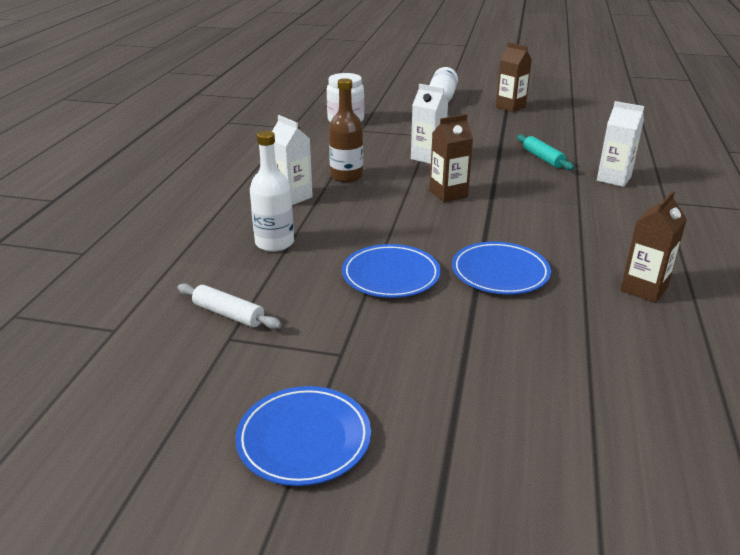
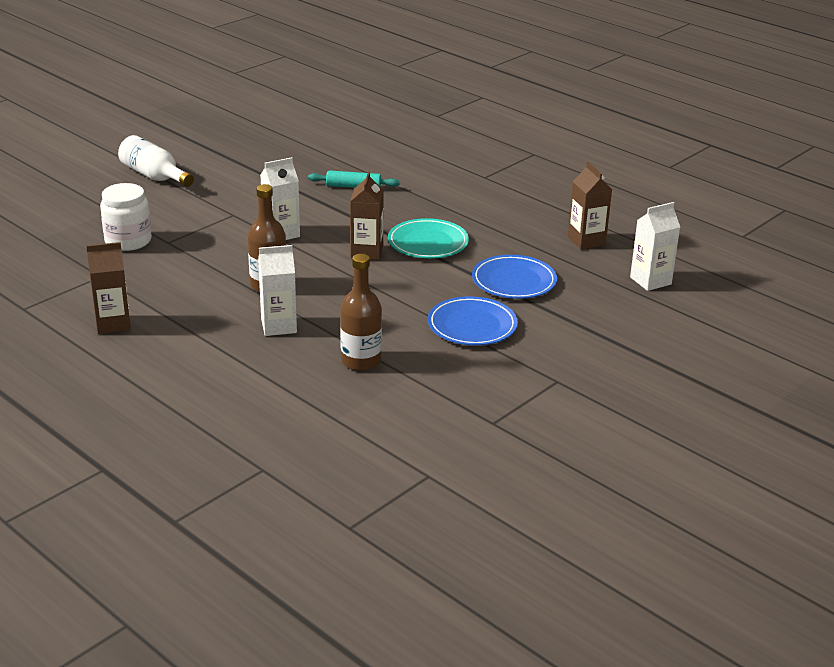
camera: 60 degrees left, 0 degrees up
(228, 314) = (457, 414): white rolling pin -> none
(274, 243) = (361, 361): white bottle -> brown bottle
(304, 439) = (637, 423): blue plate -> none
(504, 213) = (428, 243): none -> turquoise plate
(510, 107) = (223, 152): brown carton -> brown carton (113, 324)
(613, 179) = (426, 177): white carton -> white carton (650, 281)

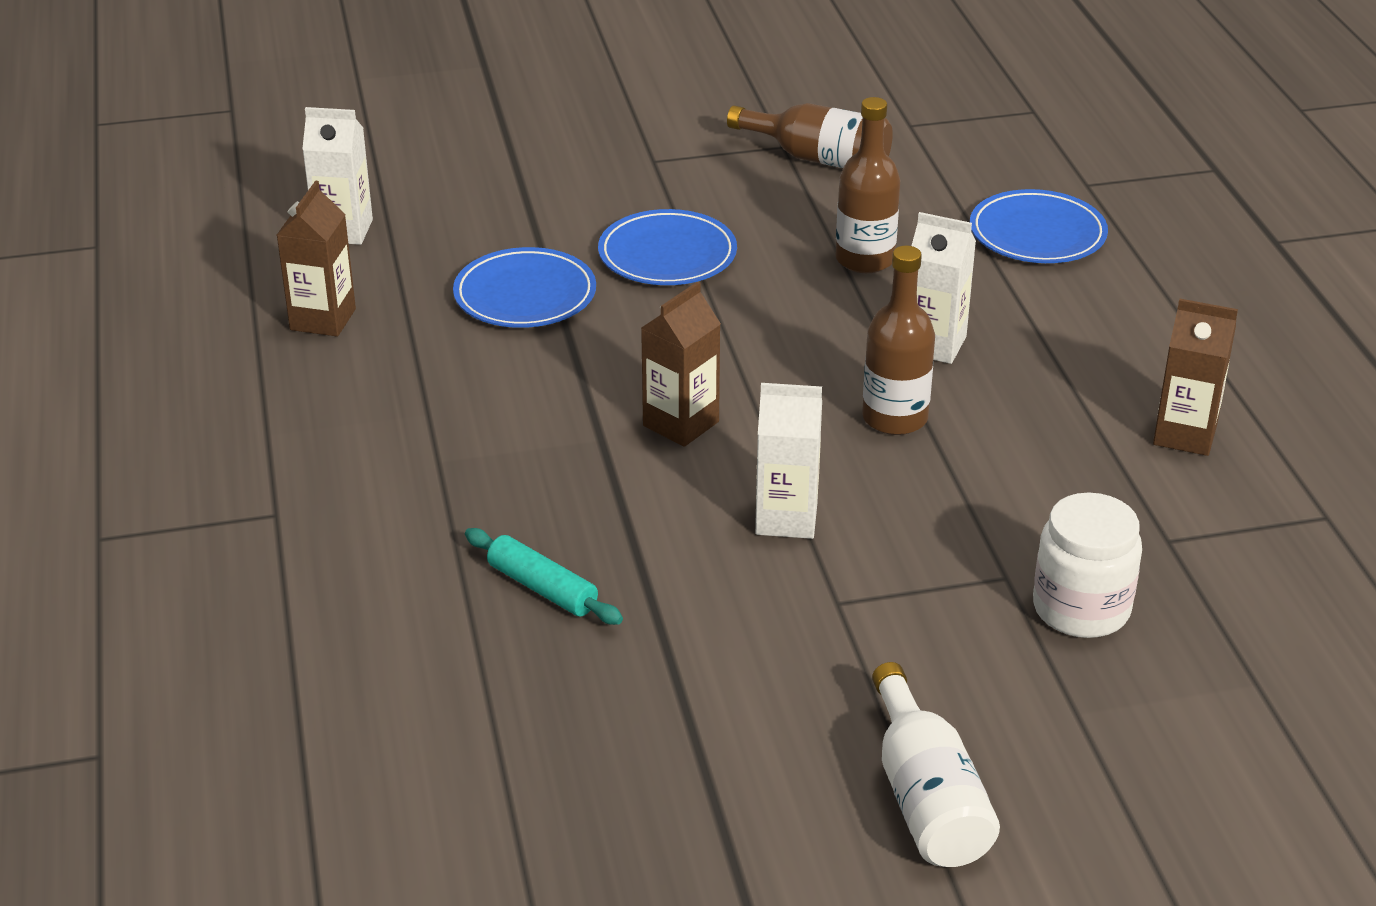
camera: 145 degrees left, 5 degrees up
(270, 416) = (1037, 234): none -> blue plate
(428, 243) = (563, 405): turquoise plate -> none
(459, 422) = (819, 158): none -> brown bottle

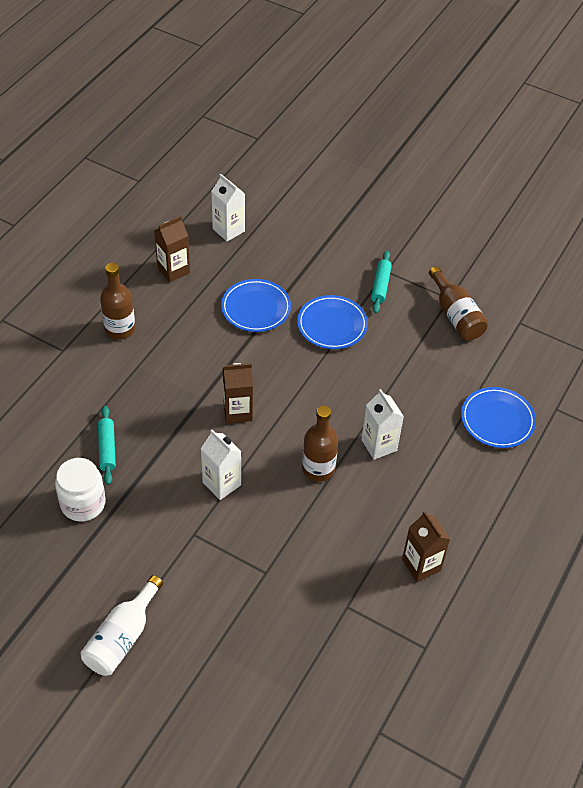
camera: 40 degrees right, 15 degrees up
(670, 179) = (380, 286): none -> turquoise rolling pin
(865, 259) = (406, 382): brown bottle -> brown bottle (120, 329)
(1081, 609) = (274, 608): white jar -> white jar (83, 503)

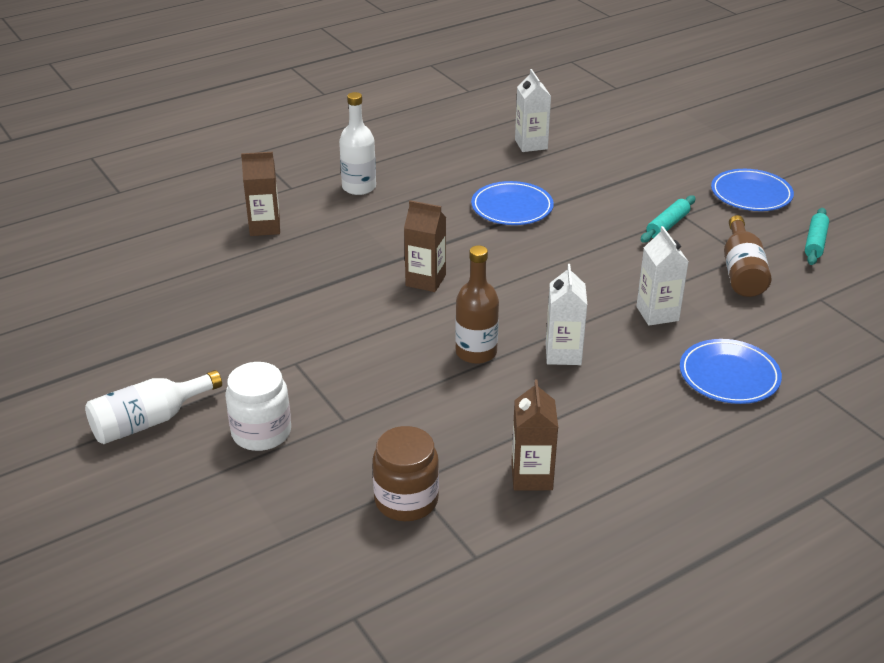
camera: 30 degrees right, 15 degrees down
(83, 503) = (207, 303): white jar -> white jar (261, 432)
(107, 449) = (268, 270): turquoise rolling pin -> turquoise rolling pin (815, 242)
(120, 329) = (359, 187): brown bottle -> white bottle
(173, 270) = (449, 159): brown carton -> brown carton (265, 227)
(221, 484) = (360, 332): white carton -> white carton (657, 313)
(332, 325) = (586, 241): blue plate -> blue plate (751, 194)
(352, 623) = (406, 500): none -> brown jar

